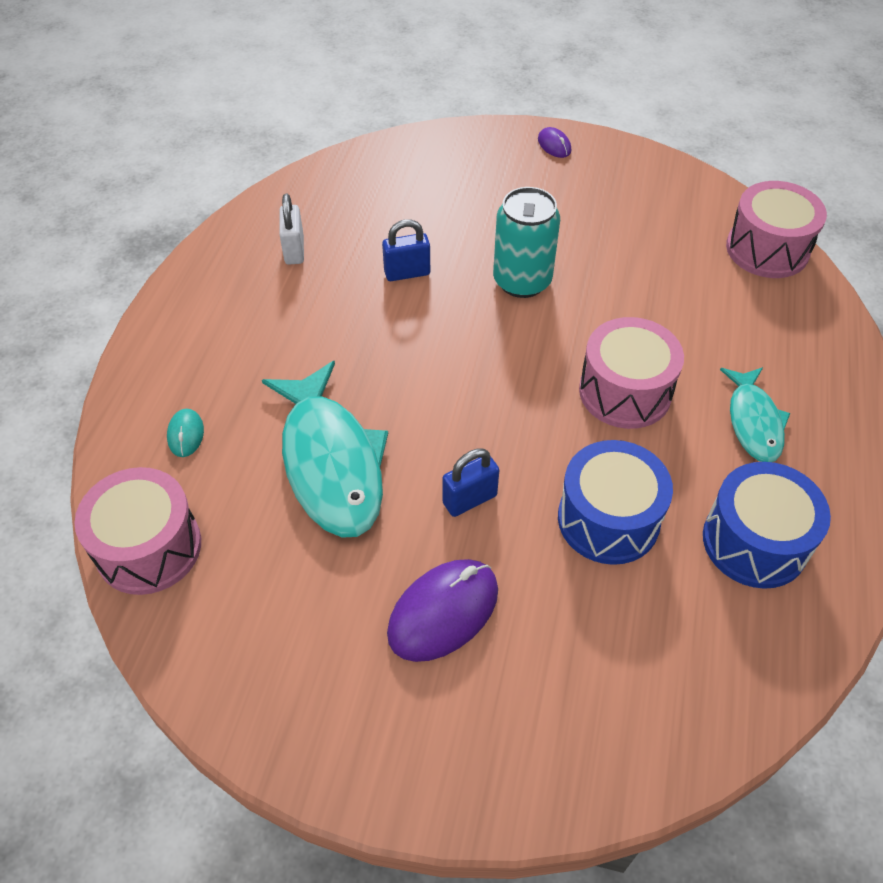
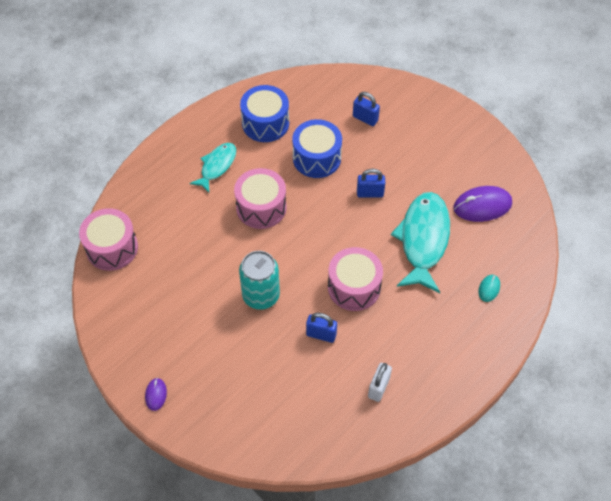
camera: 150 degrees left, 5 degrees up
(149, 547) = (524, 239): pink drum -> pink drum (354, 287)
(443, 612) = (409, 156): purple mouse -> purple mouse (482, 206)
(583, 655) = (365, 118): none -> blue padlock

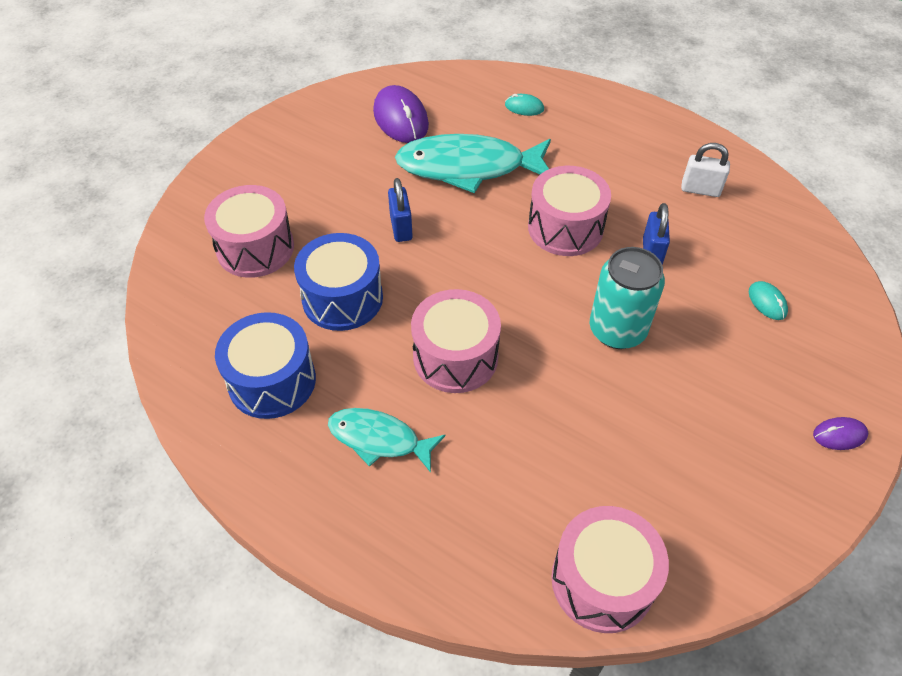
camera: 100 degrees left, 5 degrees down
(263, 393) = (767, 302): none -> turquoise mouse
(365, 118) = (255, 248): blue padlock -> pink drum

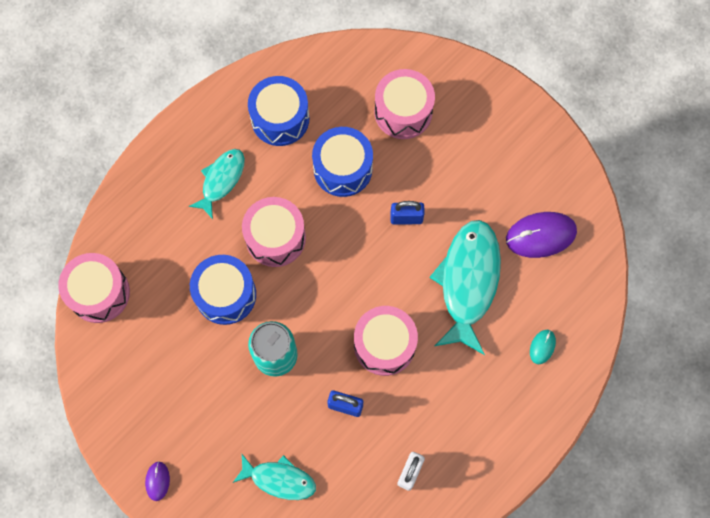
camera: 100 degrees right, 20 degrees up
(552, 401) = (225, 294): none -> blue drum
(767, 302) = (279, 479): turquoise mouse -> turquoise fish

